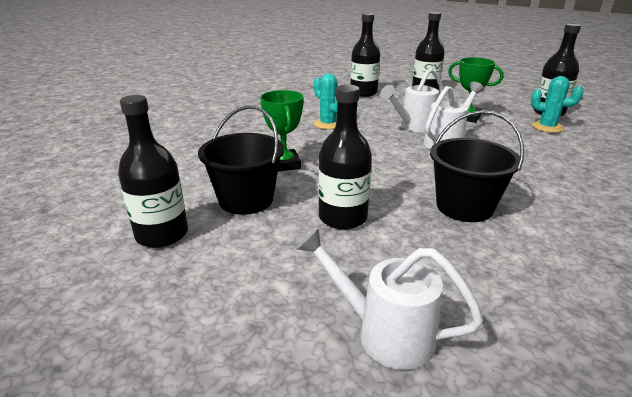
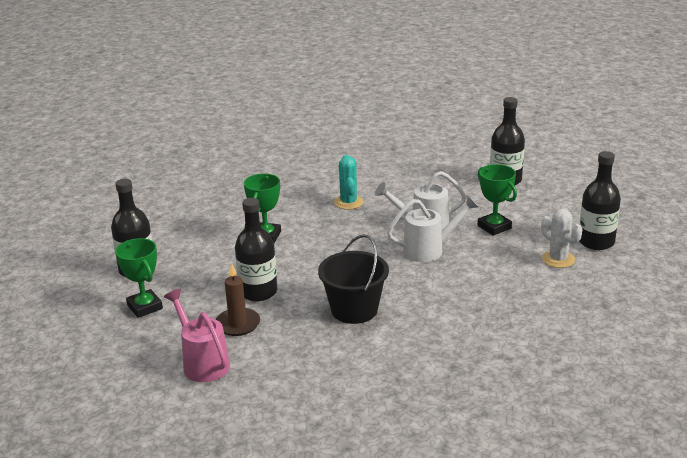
camera: 30 degrees right, 0 degrees up
(216, 279) = (145, 307): none -> green trophy
(246, 200) = (209, 260): black bucket -> none
(363, 93) = (433, 169): black bottle -> none
(365, 261) = (238, 324): none -> brown candle
(384, 333) = (202, 363): white watering can -> pink watering can
(547, 127) = (558, 259): turquoise cactus -> white cactus

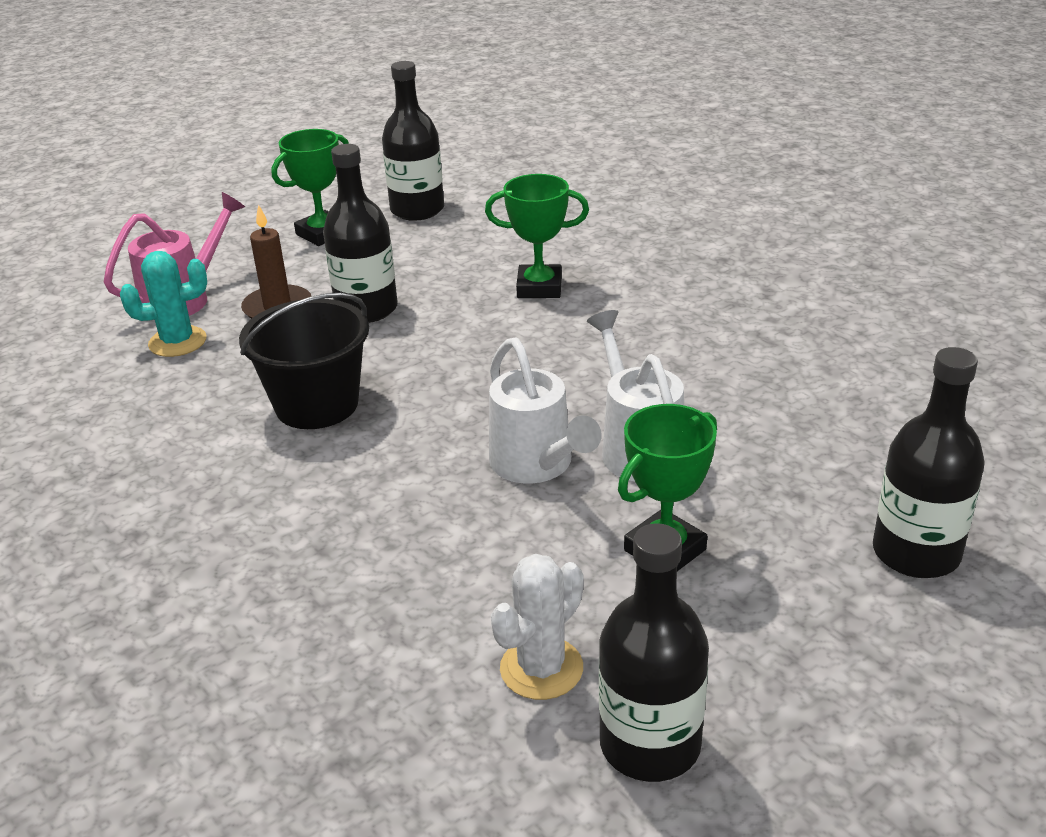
camera: 80 degrees right, 5 degrees up
(348, 202) = (693, 348): turquoise cactus -> turquoise cactus (177, 342)

